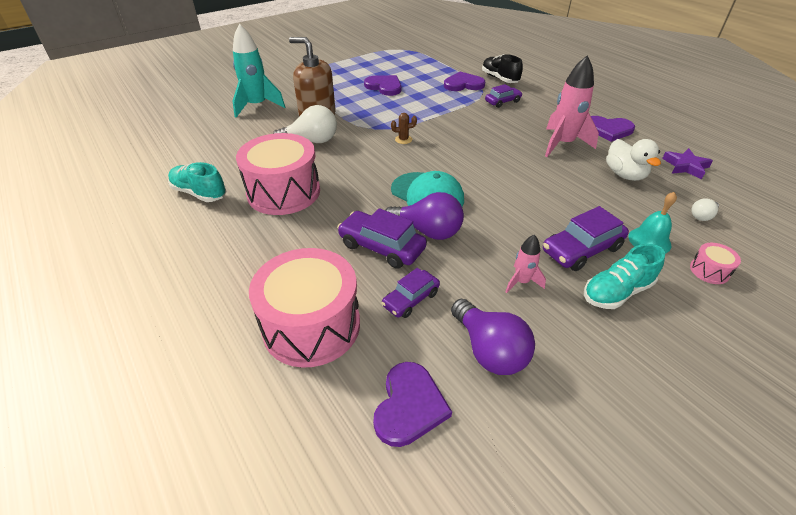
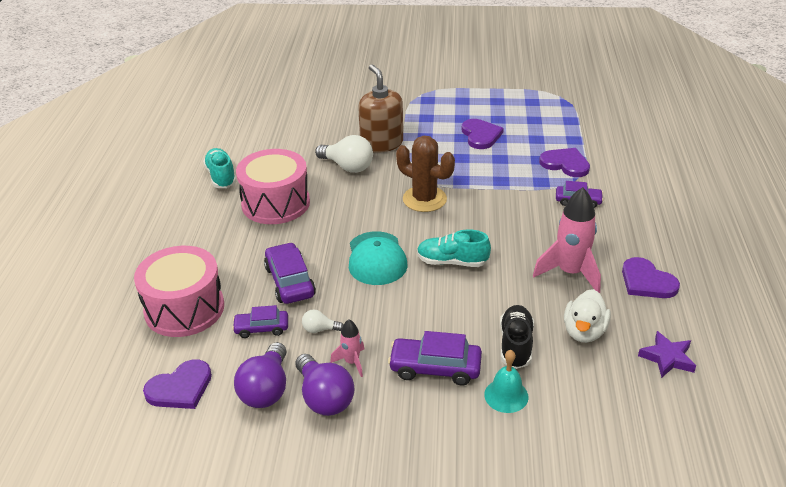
camera: 40 degrees right, 5 degrees down
(257, 106) = (345, 113): turquoise rocket -> none
(403, 139) = (424, 199): brown cactus -> brown cactus, size x2.33
(427, 231) = (337, 288): purple light bulb -> purple light bulb (324, 398)
(499, 79) = (616, 173): black shoe -> black shoe (515, 345)
(616, 292) = (412, 412): turquoise shoe -> turquoise shoe (452, 262)
(702, 216) = (596, 406): white light bulb -> white light bulb (320, 329)
(709, 271) = (518, 447): pink drum -> none

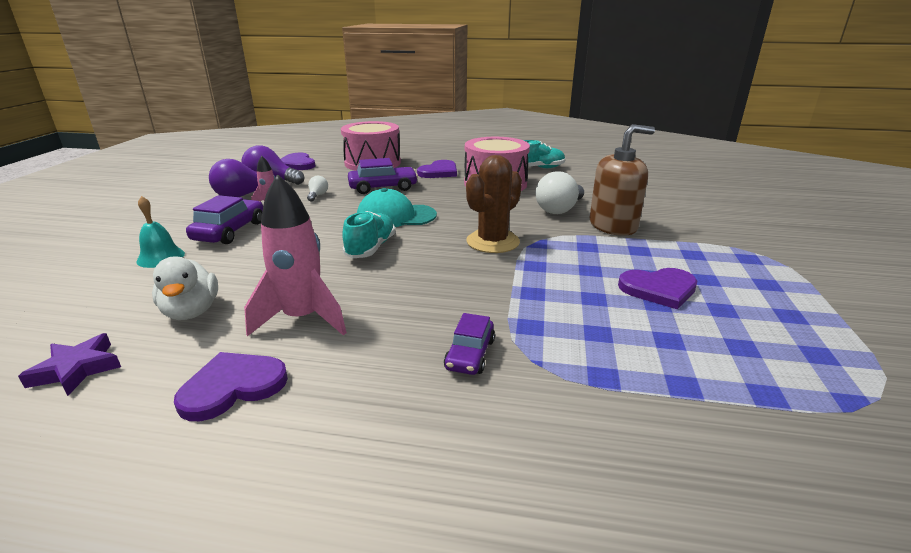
camera: 95 degrees right, 10 degrees down
(261, 328) = (334, 180): purple car -> none
(515, 345) = (217, 268): black shoe -> none
(565, 164) = (587, 359): purple heart -> purple heart (439, 172)
(584, 332) = (191, 312): white duck -> white duck turned 135 degrees counterclockwise

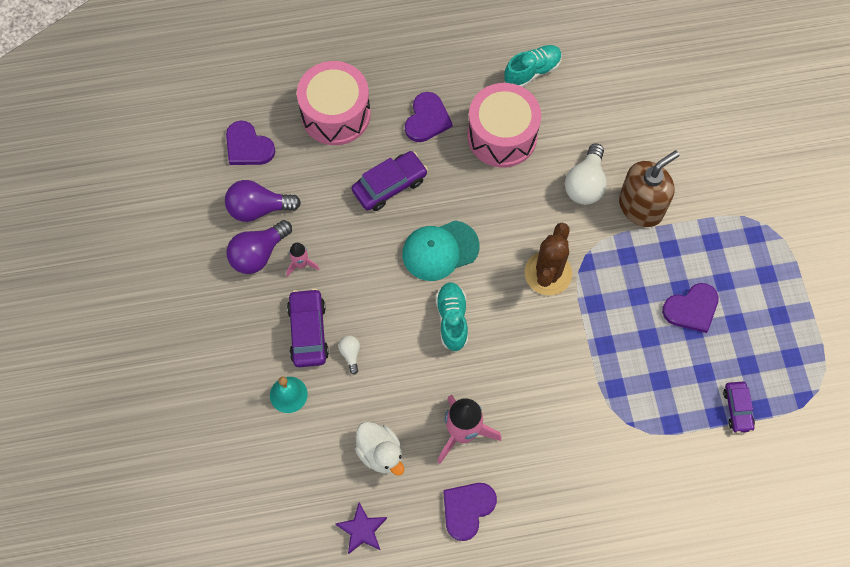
camera: 20 degrees left, 40 degrees up
(317, 195) = (334, 228): white light bulb -> white light bulb (350, 354)
(470, 354) = (589, 431): purple car -> purple car (737, 409)

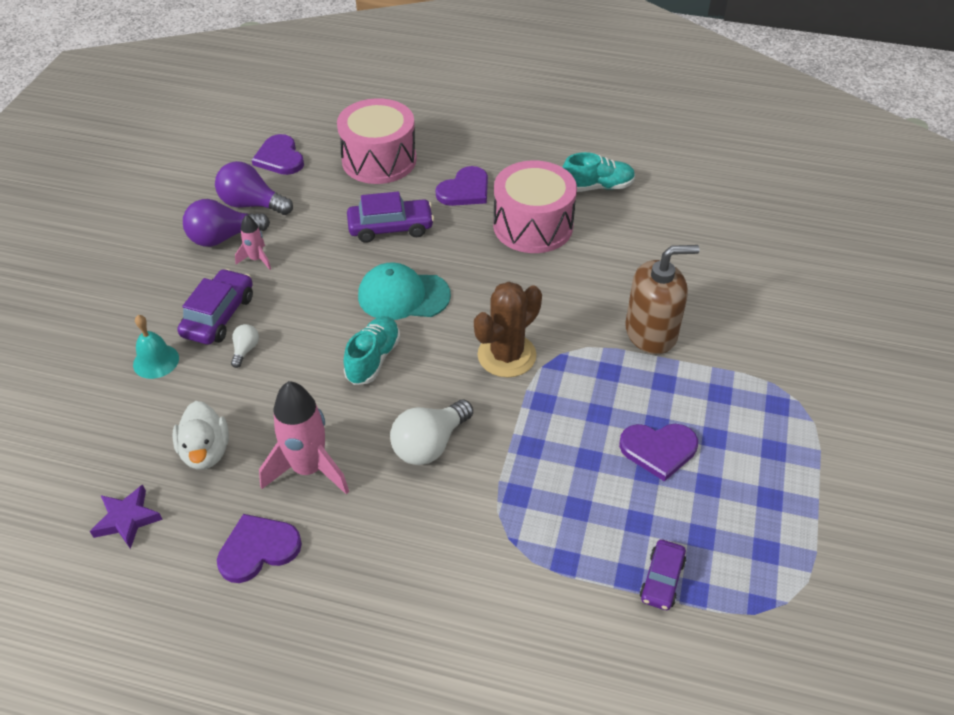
camera: 25 degrees right, 20 degrees down
(585, 184) = (598, 293): white light bulb -> white light bulb (429, 444)

